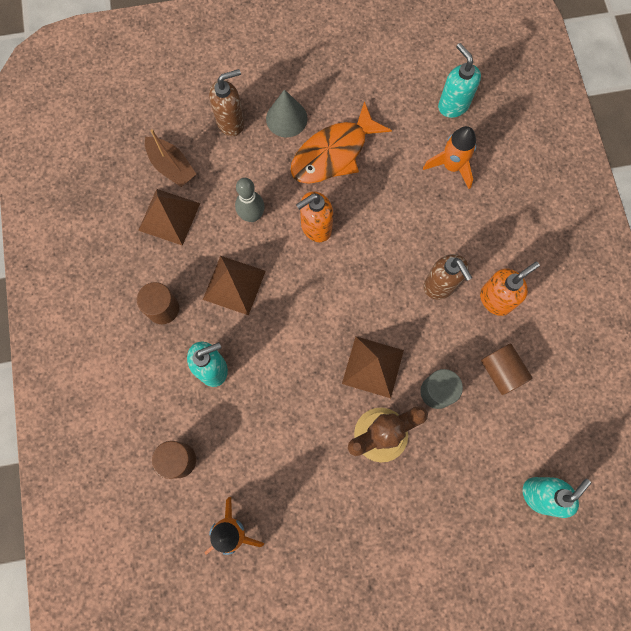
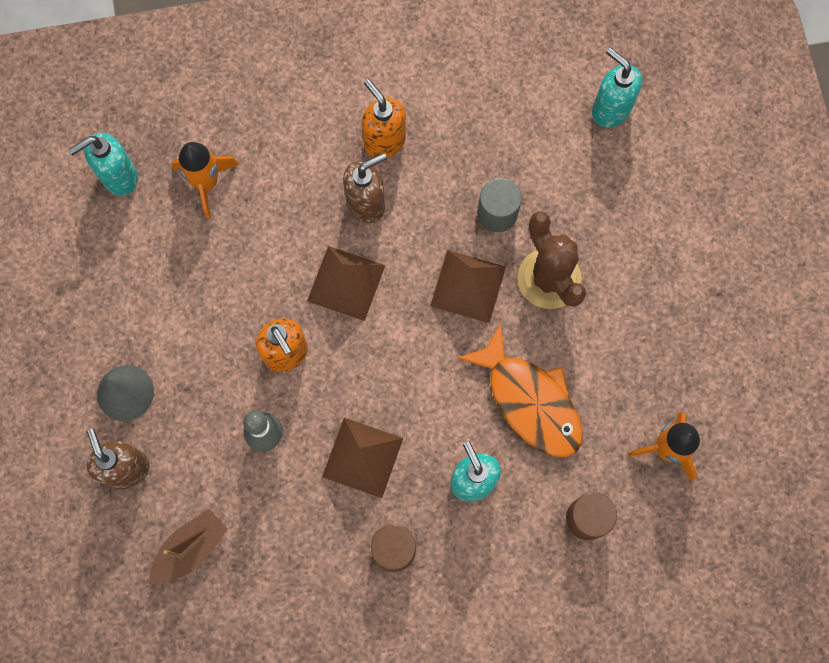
camera: 90 degrees left, 0 degrees up
(169, 216) = (265, 548): brown pyramid -> brown pyramid (346, 283)
(333, 153) = (181, 330): orange fish -> orange fish (530, 401)
(501, 371) = (472, 141): brown cylinder -> none

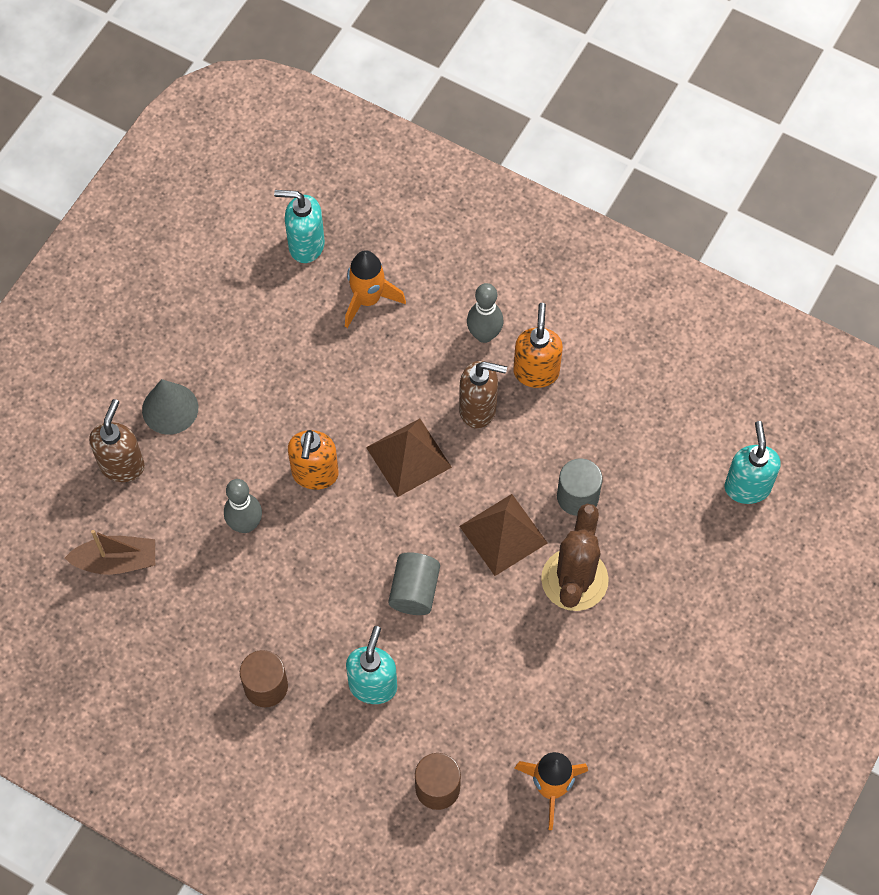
camera: 40 degrees right, 10 degrees down
(320, 142) = (484, 335): none -> grey bowling pin
(362, 457) = (303, 598): brown pyramid -> none
(440, 383) = (414, 591): none -> grey cylinder
(530, 401) = (473, 661): orange fish -> none

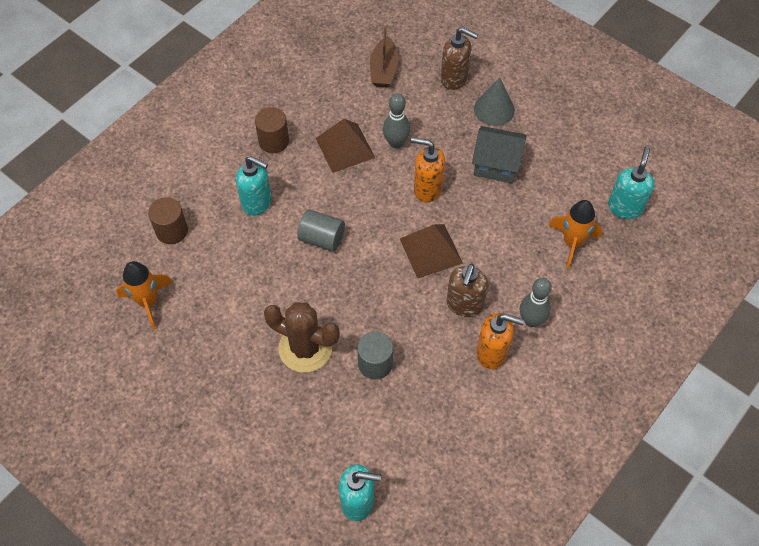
camera: 100 degrees right, 5 degrees down
(262, 396) = (496, 164): none -> grey house
(503, 534) = (354, 304): brown pyramid -> brown pyramid (345, 148)

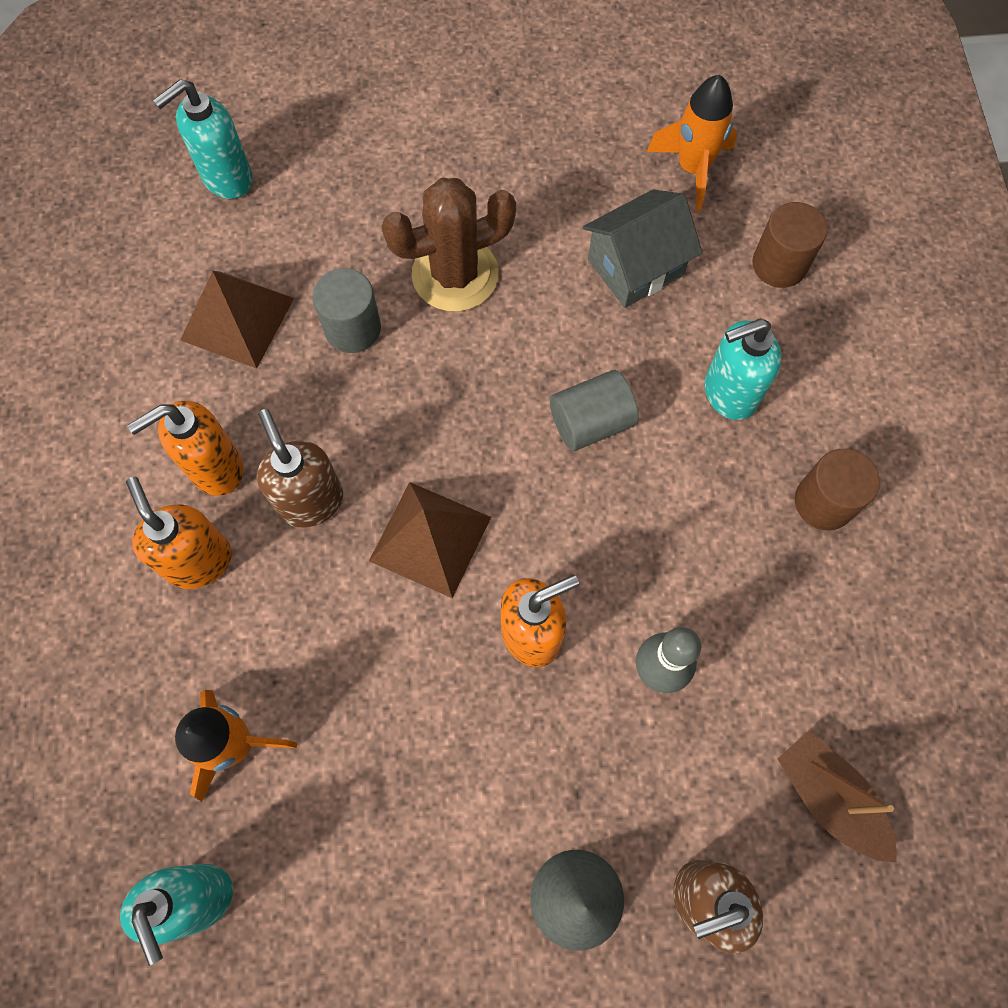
camera: 135 degrees right, 10 degrees up
(345, 148) = (718, 588): brown pyramid -> brown pyramid (237, 319)
(496, 164) = (471, 782): grey house -> grey house (635, 267)
(531, 320) = (199, 561): grey bowling pin -> orange soap dispenser

